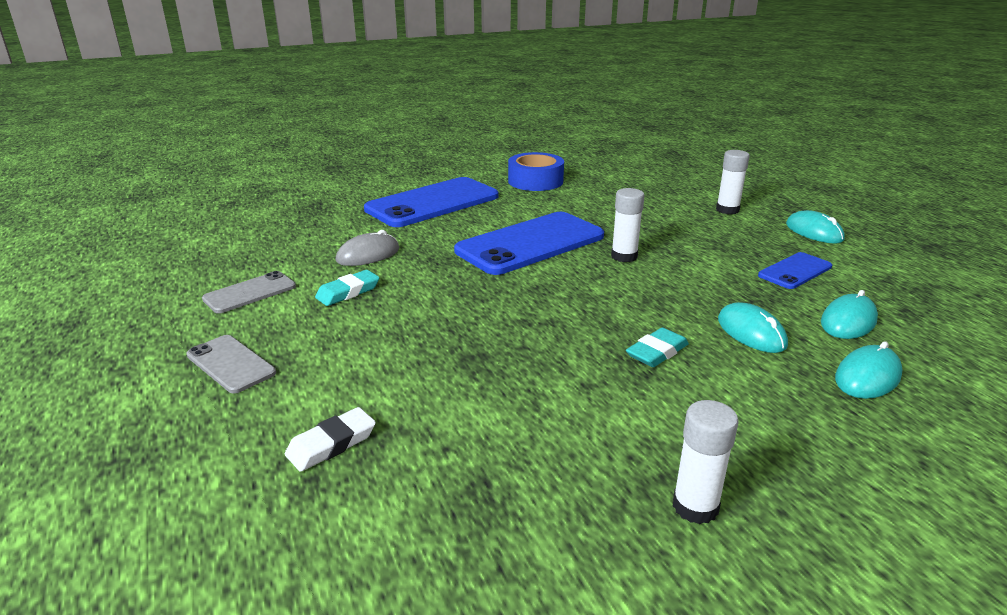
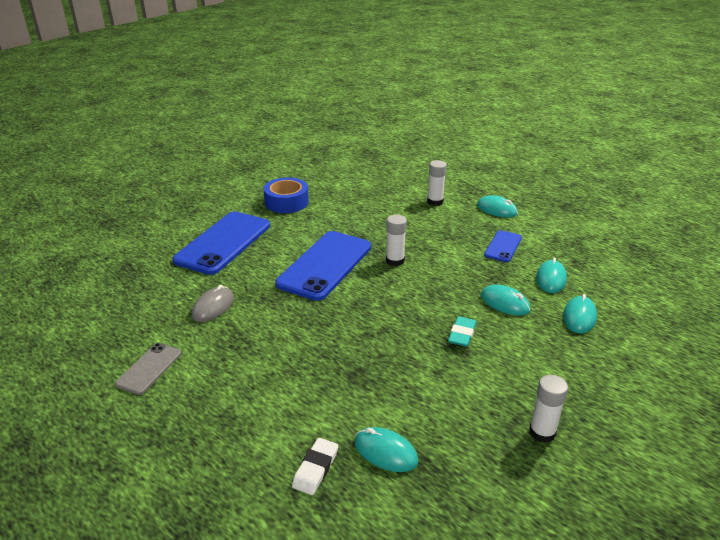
camera: 25 degrees left, 5 degrees up
(231, 364) = (192, 434): grey phone -> none
(348, 292) = (226, 345): turquoise eraser -> none
(436, 455) = (385, 452): none -> turquoise mouse

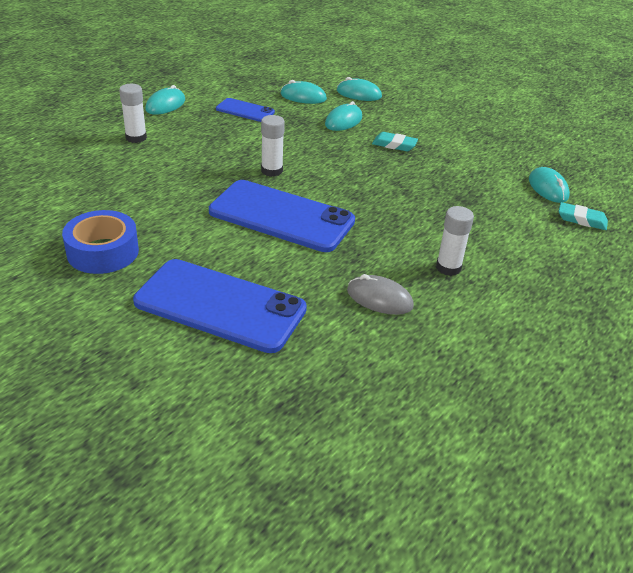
camera: 95 degrees left, 5 degrees up
(149, 368) = (506, 336): grey phone -> none
(315, 469) = (581, 219): white eraser -> turquoise eraser
(385, 452) = (548, 188): turquoise mouse -> turquoise mouse turned 45 degrees counterclockwise
(542, 432) = (497, 126): white glue stick -> white glue stick (448, 267)

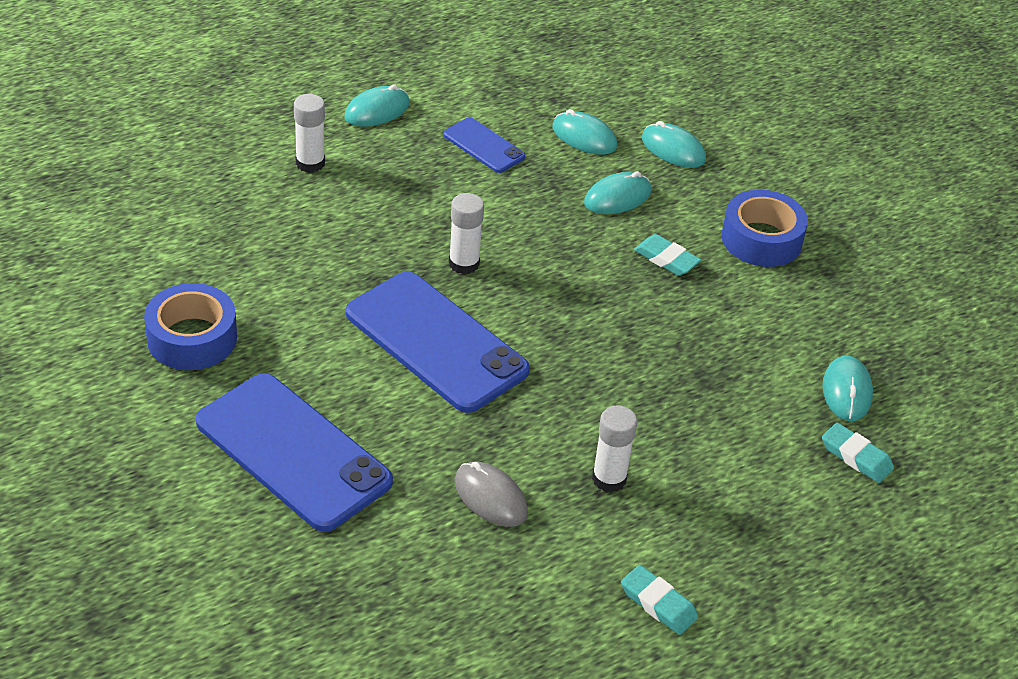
camera: 20 degrees right, 5 degrees up
(440, 125) = (761, 239): none -> blue tape
(536, 334) = (658, 604): none -> turquoise eraser

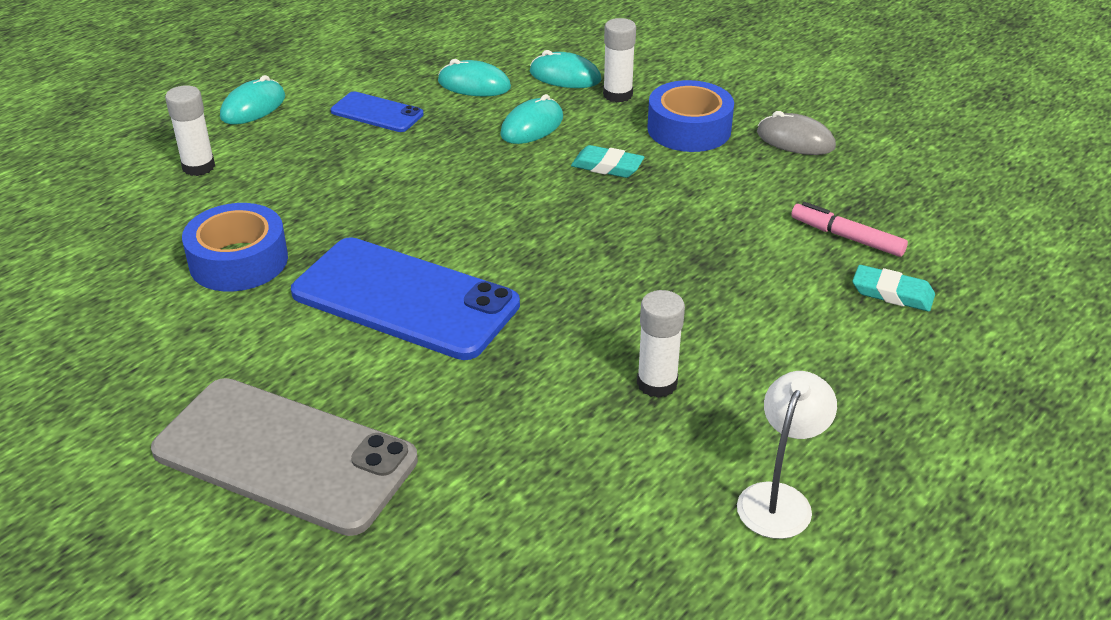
camera: 15 degrees left, 5 degrees down
(192, 338) = (119, 366): blue tape -> blue tape (238, 261)
(293, 452) = (284, 456): blue phone -> grey phone
(464, 264) = (402, 219): white glue stick -> white glue stick (617, 95)
(490, 497) = (537, 440): grey mouse -> grey mouse (795, 140)
(658, 604) = (779, 499): turquoise eraser -> white lamp
(847, 391) = (846, 237): turquoise mouse -> pink marker

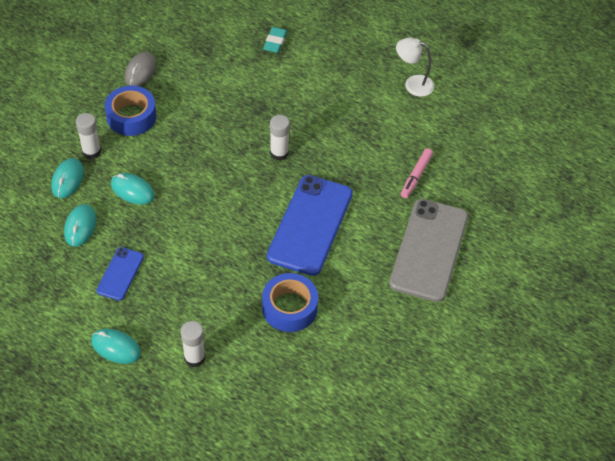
camera: 100 degrees left, 15 degrees up
(607, 166) = (175, 151): turquoise eraser -> none
(657, 383) = (354, 123): white glue stick -> white glue stick (279, 153)
(846, 237) = (232, 55): pink marker -> pink marker (416, 176)

